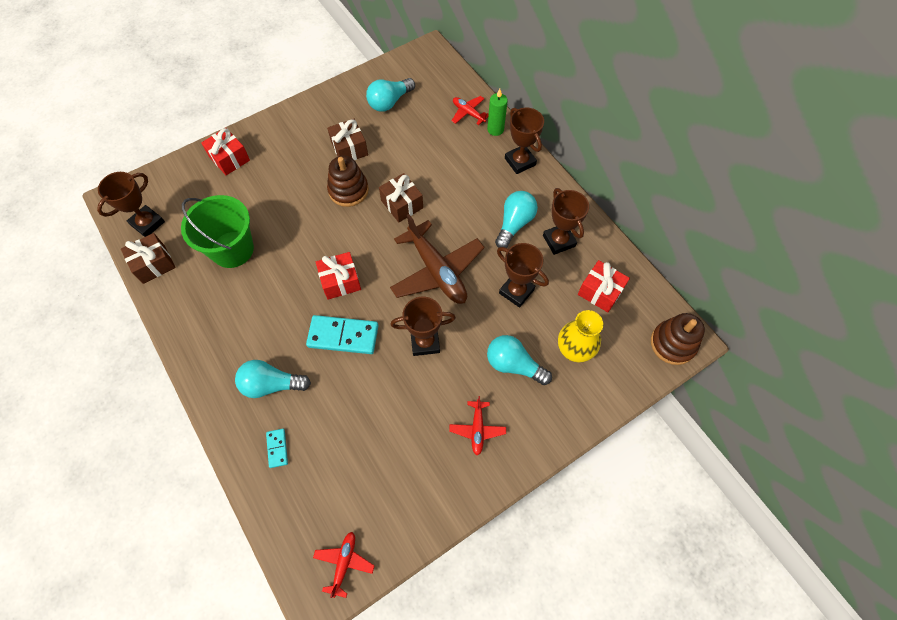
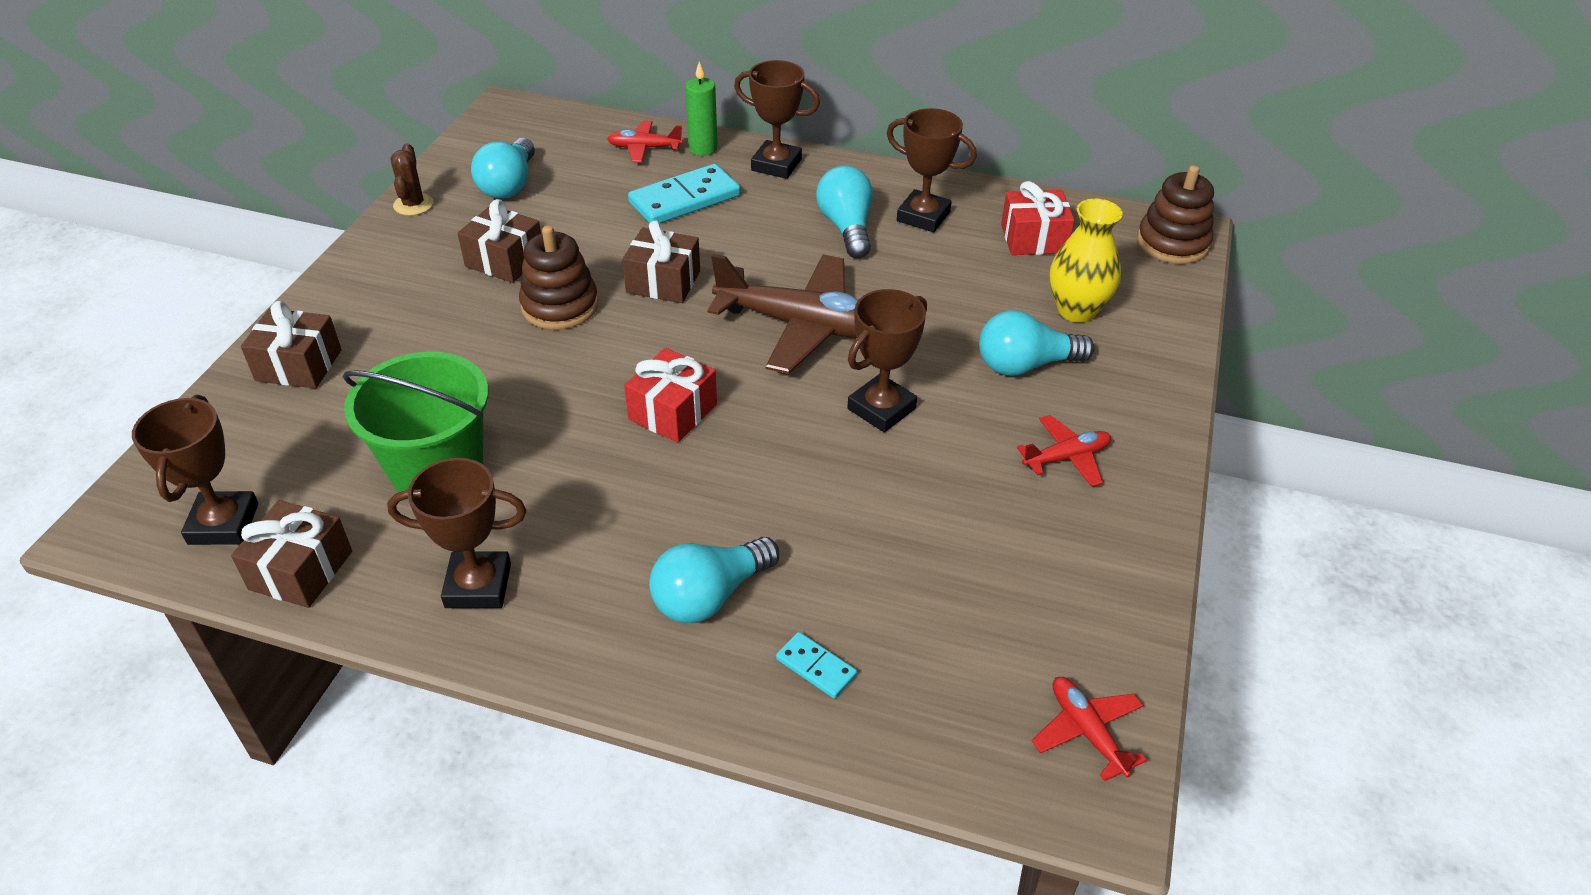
camera: 40 degrees left, 20 degrees down
(229, 158) = (299, 365): red gift -> brown gift
(341, 91) = (413, 205): none -> brown cactus
(343, 336) = (754, 471): turquoise domino -> turquoise domino (685, 199)
(477, 429) = (1066, 457): red plane -> red plane turned 75 degrees counterclockwise
(516, 291) = (934, 291): brown trophy -> brown trophy (478, 585)

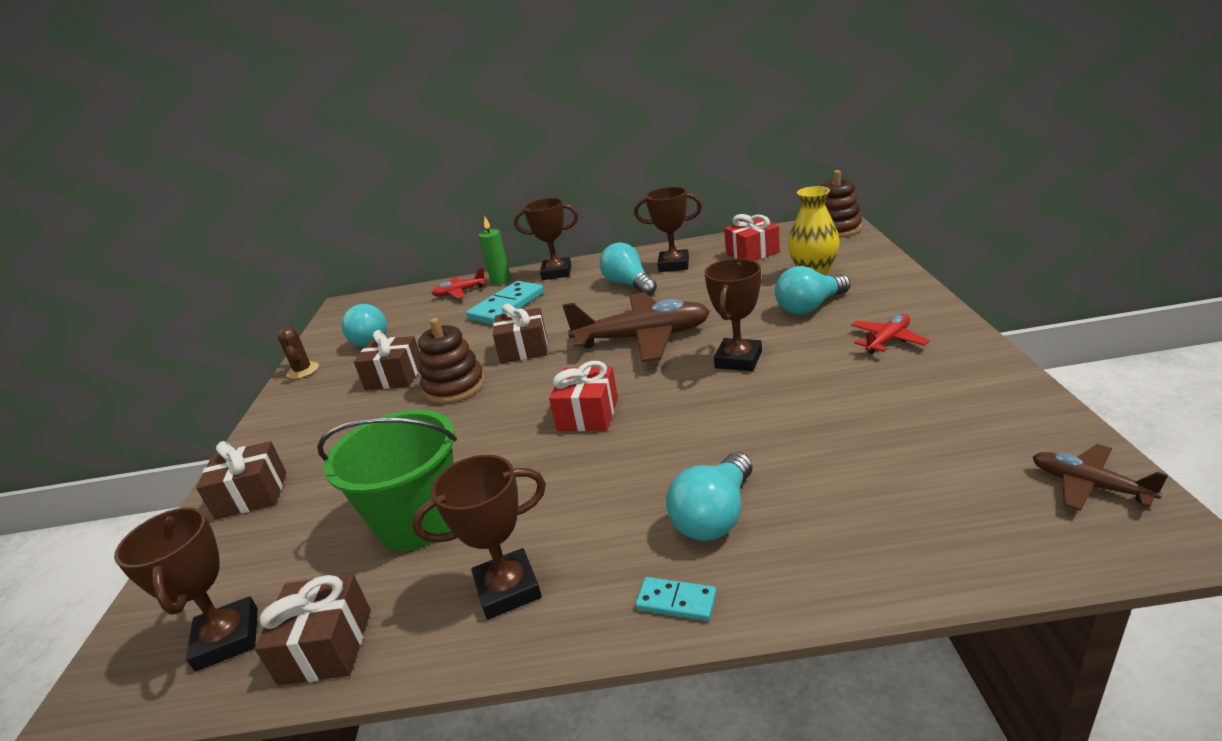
camera: 15 degrees left, 15 degrees down
(816, 667) = (844, 529): turquoise domino -> turquoise domino (676, 601)
(1087, 732) = (1089, 485): red plane -> brown plane

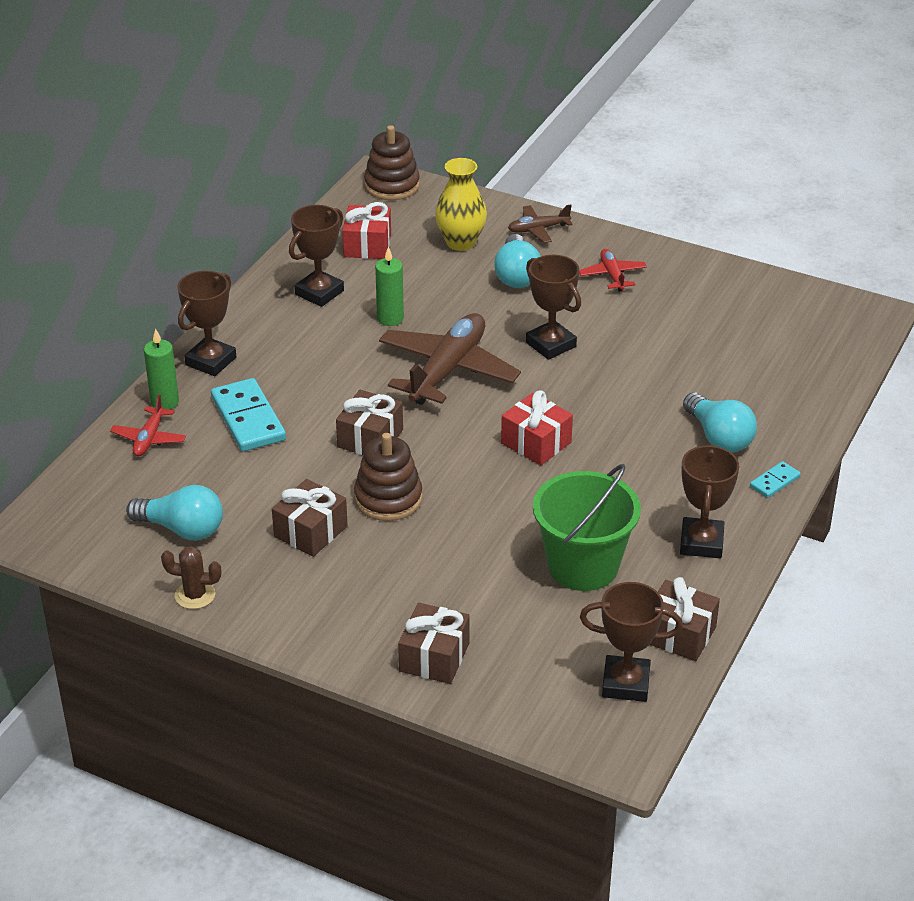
camera: 65 degrees left, 10 degrees up
(629, 285) = (322, 333): turquoise light bulb -> none
(678, 294) = (390, 318): none -> green candle
(1089, 485) = (826, 309): brown plane -> brown plane (538, 229)

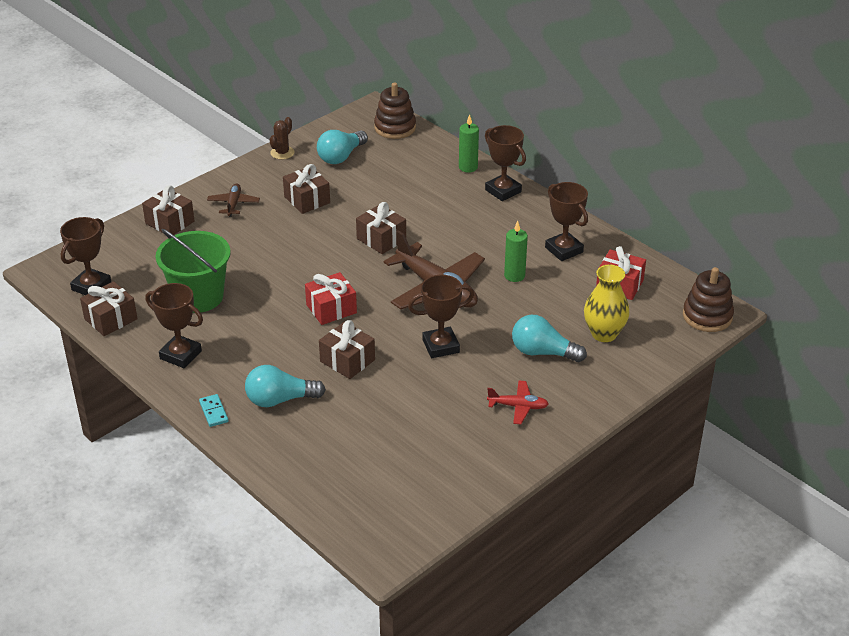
camera: 110 degrees right, 0 degrees up
(149, 438) = (434, 157): red plane -> none
(248, 419) = (431, 195): turquoise domino -> none
(388, 498) = (317, 234): brown stacking toy -> brown stacking toy (395, 128)
(538, 229) = (606, 382): brown plane -> brown plane (233, 204)
(620, 405) = (347, 361): none -> brown gift

